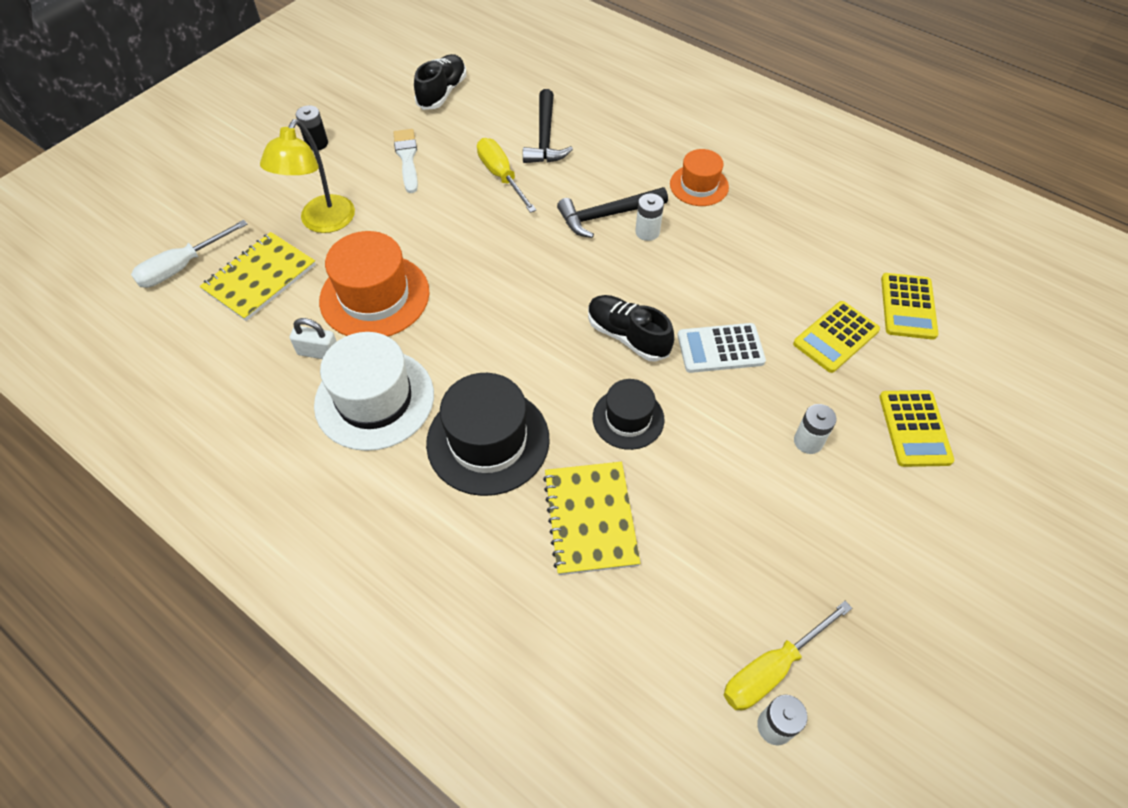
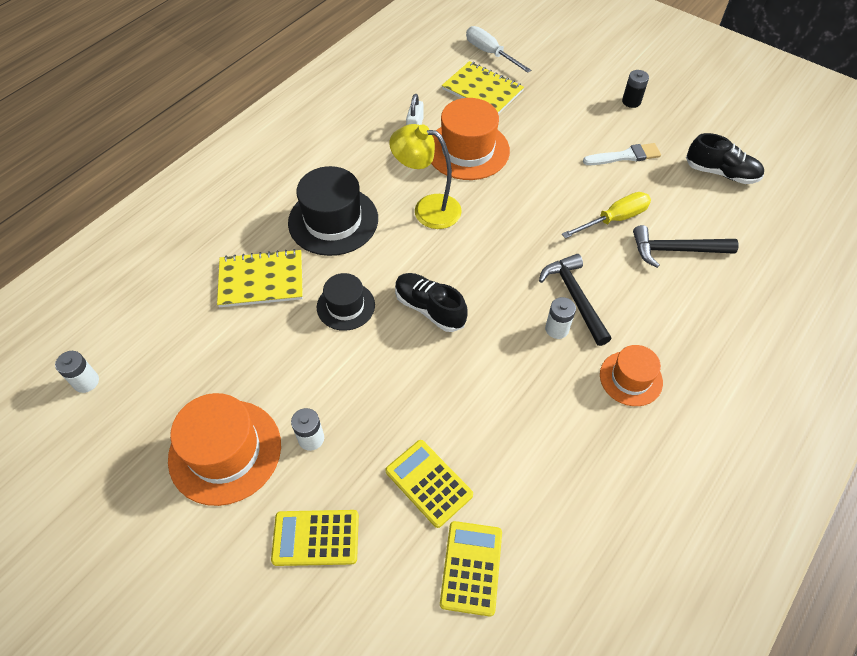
camera: 90 degrees right, 0 degrees up
(322, 222) = (541, 114): yellow lamp -> yellow lamp (427, 209)
(374, 399) = (373, 158): white hat -> none
(627, 336) = (429, 308): black shoe -> black shoe turned 90 degrees counterclockwise
(720, 348) = (415, 378): white calculator -> none
(772, 669) = (125, 385): yellow screwdriver -> none
(841, 527) = (225, 451): none -> orange hat
(908, 306) = (471, 567): yellow calculator -> yellow calculator turned 90 degrees clockwise

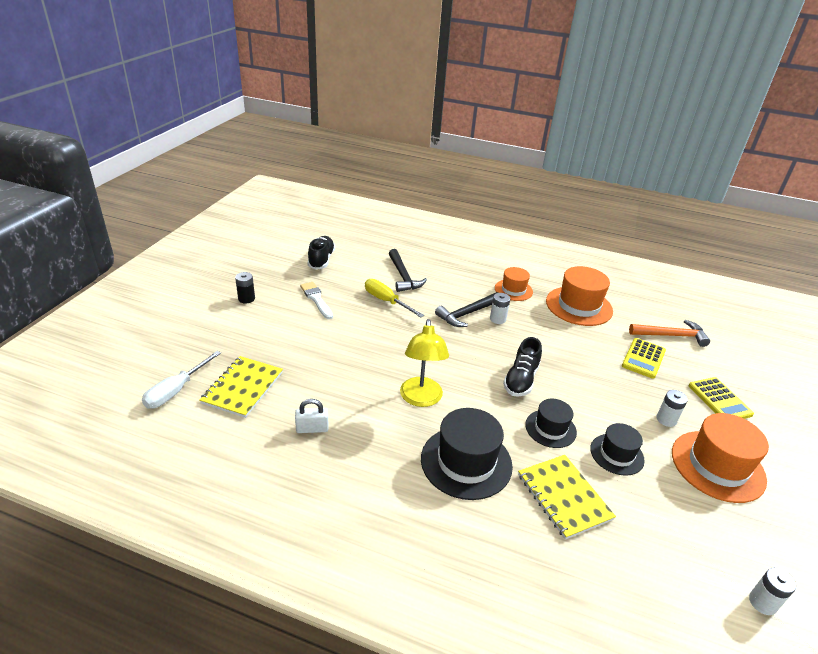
camera: 110 degrees left, 20 degrees down
(286, 352) = (617, 454): none -> black hat
(467, 150) = (336, 385): orange hat -> orange hat (579, 306)
(471, 567) = (671, 335): yellow calculator -> orange hammer

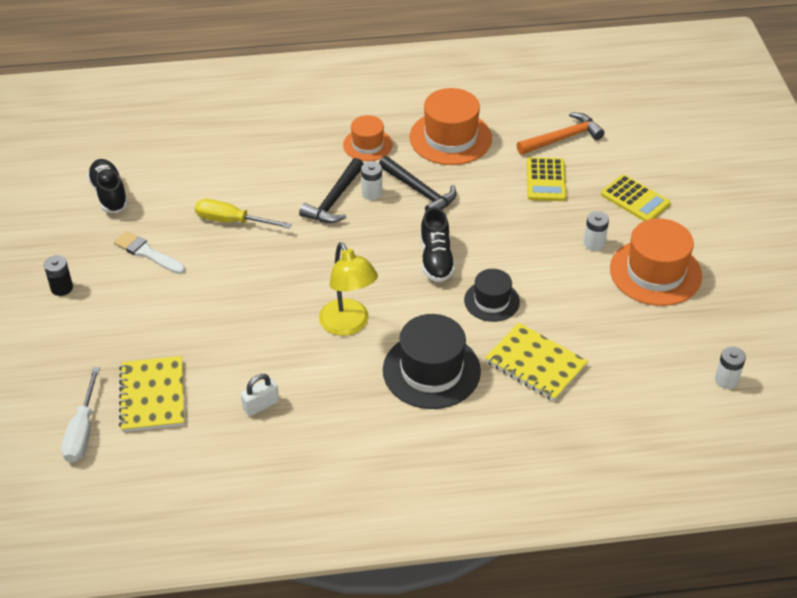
camera: 25 degrees left, 10 degrees up
(403, 276) = (228, 178): black hammer -> black hammer (420, 191)
(617, 454) = (564, 300): black hat -> none

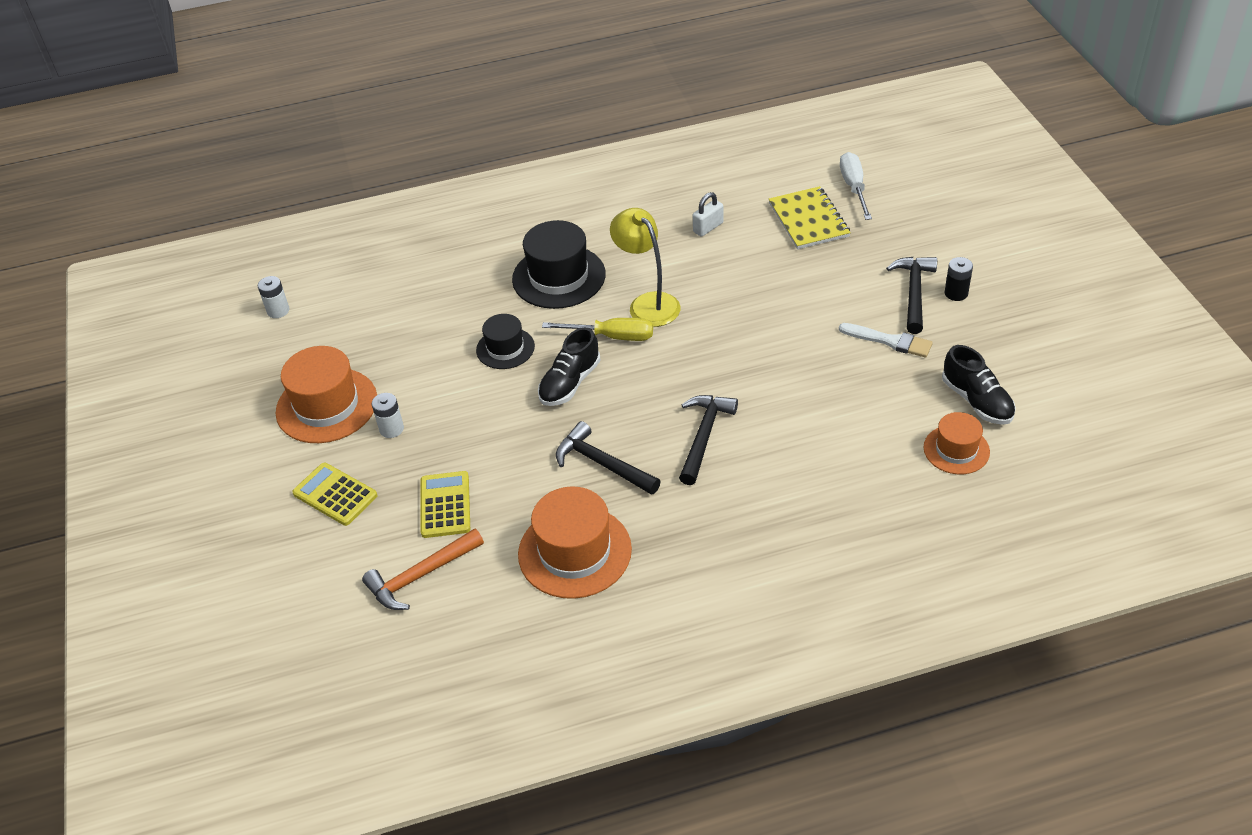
camera: 175 degrees right, 0 degrees up
(98, 295) = (914, 293): none -> black hammer
(232, 221) = (814, 391): yellow screwdriver -> yellow screwdriver (612, 336)
(367, 145) = (684, 522): orange hat -> orange hat (956, 450)
(372, 193) = (661, 452): white battery -> none
(436, 259) = (570, 383): black shoe -> black shoe turned 135 degrees counterclockwise
(535, 363) = (459, 297): yellow notebook -> none

